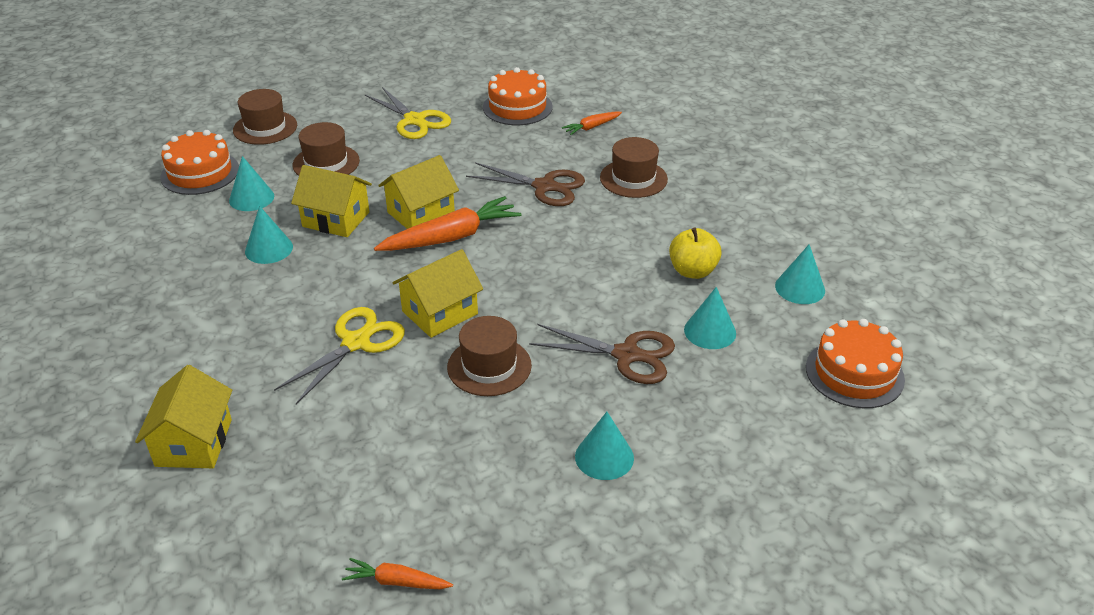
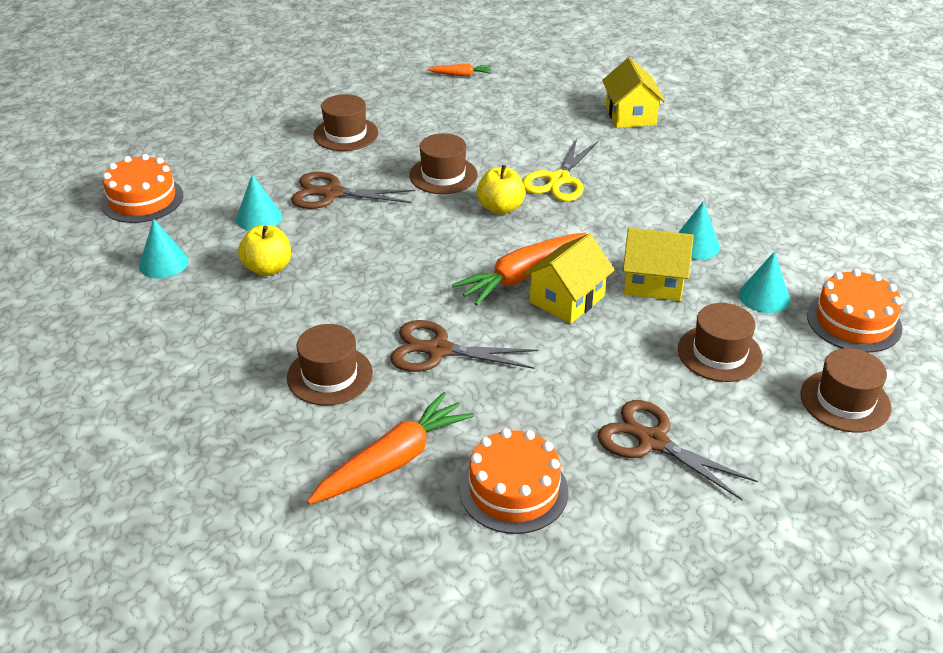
camera: 170 degrees right, 0 degrees up
(415, 120) = (652, 441): yellow scissors -> brown scissors
(440, 312) = (500, 208): yellow house -> yellow apple
(592, 127) = (393, 461): orange carrot -> orange carrot, size x1.94
(604, 457) = (346, 134): turquoise cone -> brown hat

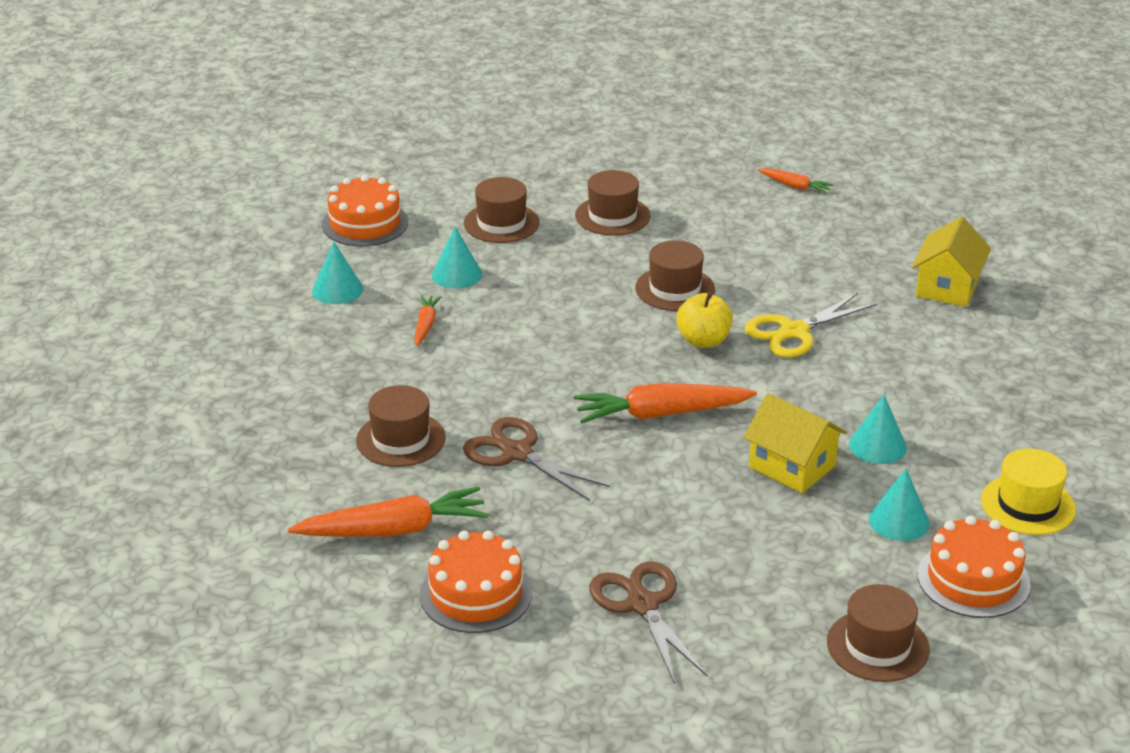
camera: 30 degrees right, 5 degrees down
(268, 268) = (425, 325): yellow apple -> orange carrot
(331, 193) = (546, 272): brown scissors -> none
(567, 299) = (685, 451): yellow house -> none
(719, 353) = (792, 555): brown hat -> brown hat (501, 223)
(831, 252) = (1027, 505): none -> yellow hat

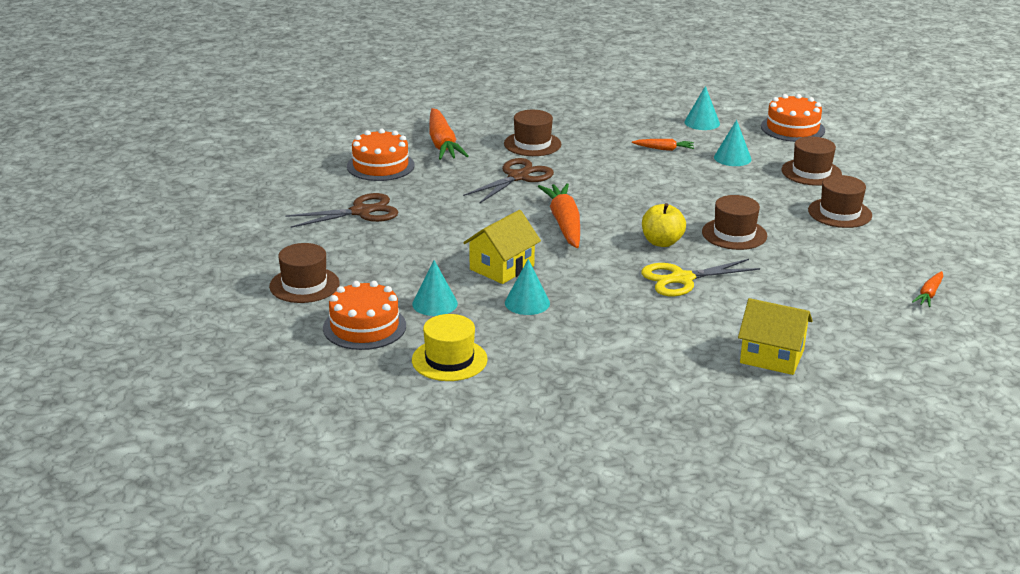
camera: 90 degrees right, 5 degrees down
(794, 332) = (681, 279): yellow scissors -> yellow scissors turned 75 degrees counterclockwise

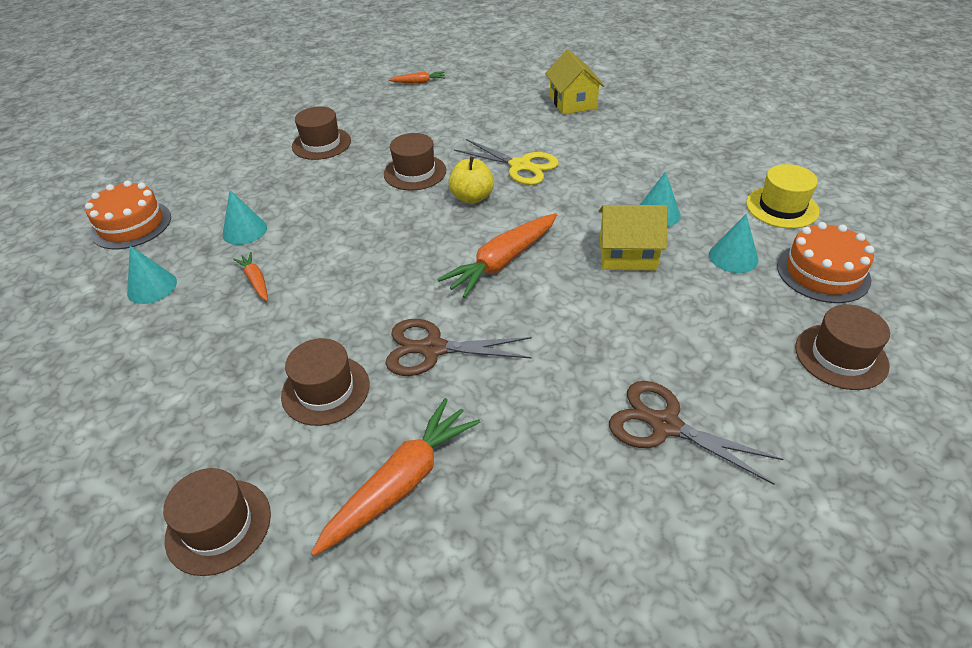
camera: 125 degrees left, 15 degrees up
(380, 166) = (534, 503): orange cake -> none
(811, 172) = (244, 180): brown hat -> brown hat (218, 526)

